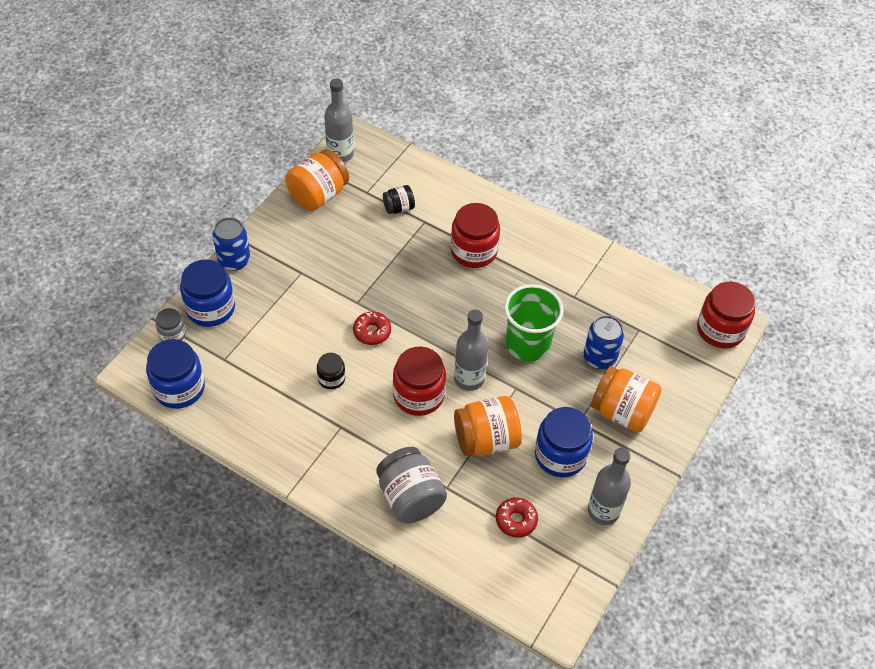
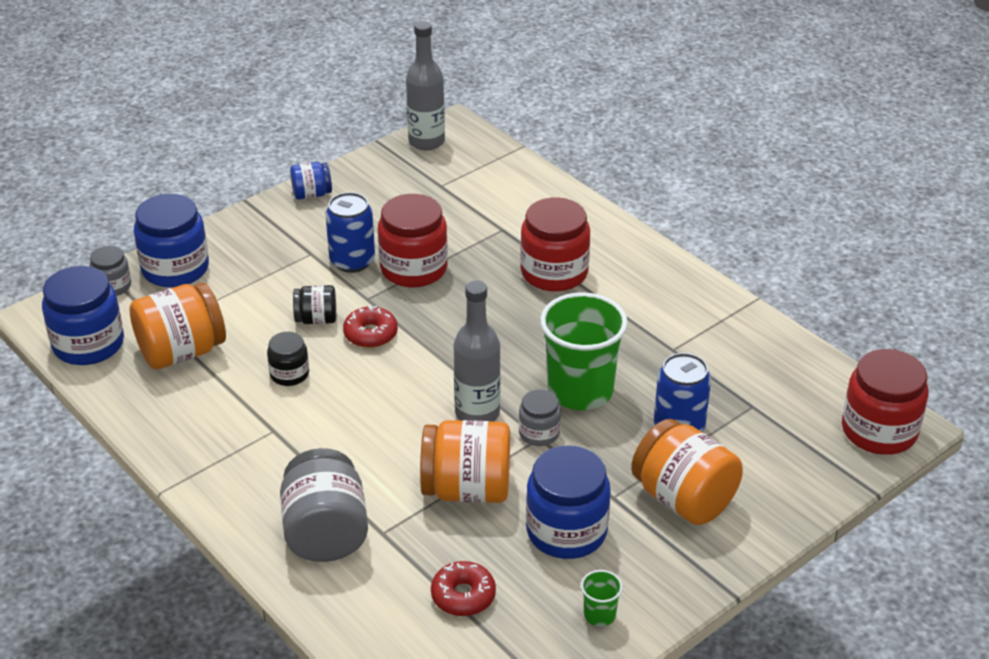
camera: 20 degrees right, 15 degrees down
(234, 260) = (233, 225): blue can -> blue can (352, 261)
(278, 220) = (312, 194): none -> blue jar
(318, 195) = (376, 178): orange jar -> orange jar (181, 352)
(398, 208) = (475, 209): black jar -> black jar (316, 319)
(418, 395) = (398, 417): red jar -> red jar (414, 269)
(514, 384) = (539, 433): none -> grey jar
(603, 511) = (599, 615): grey bottle -> green cup

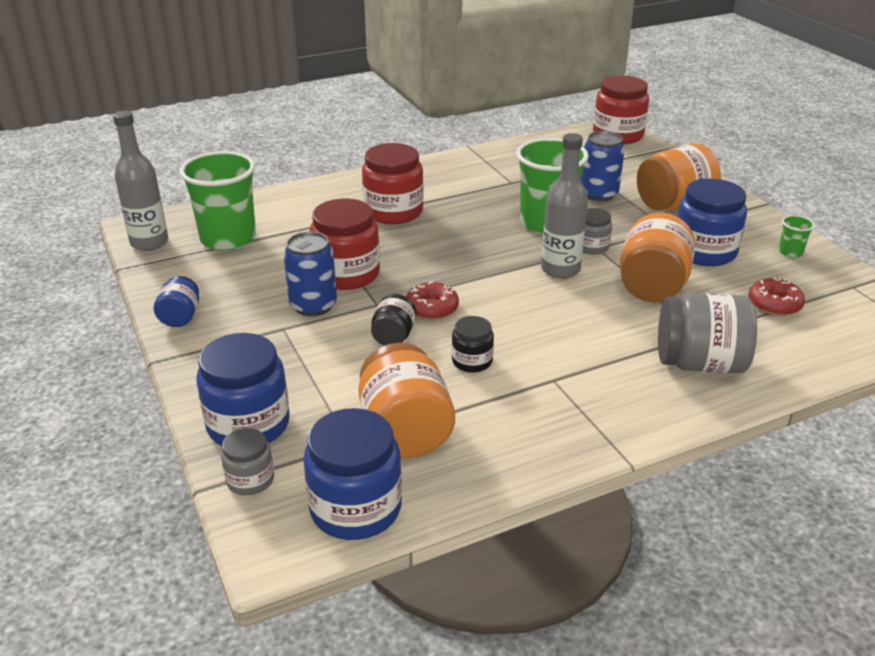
camera: 75 degrees left, 5 degrees down
(452, 182) = (228, 238): none -> green cup

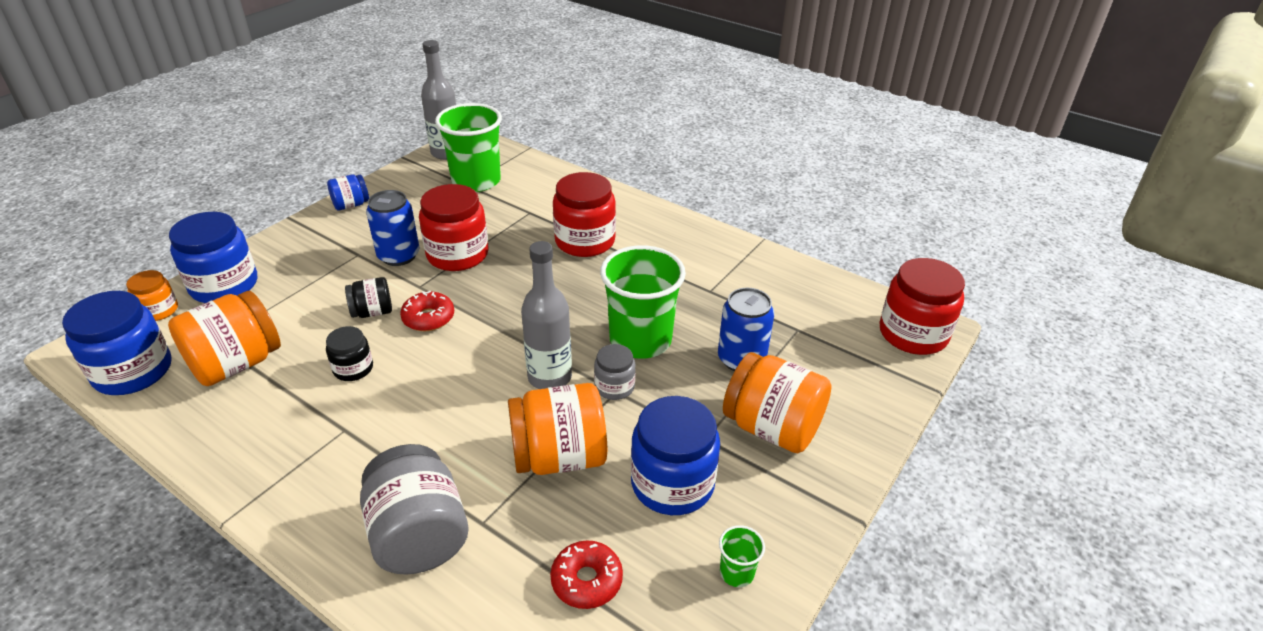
camera: 60 degrees right, 5 degrees up
(250, 480) = (159, 310): grey jar -> orange jar

